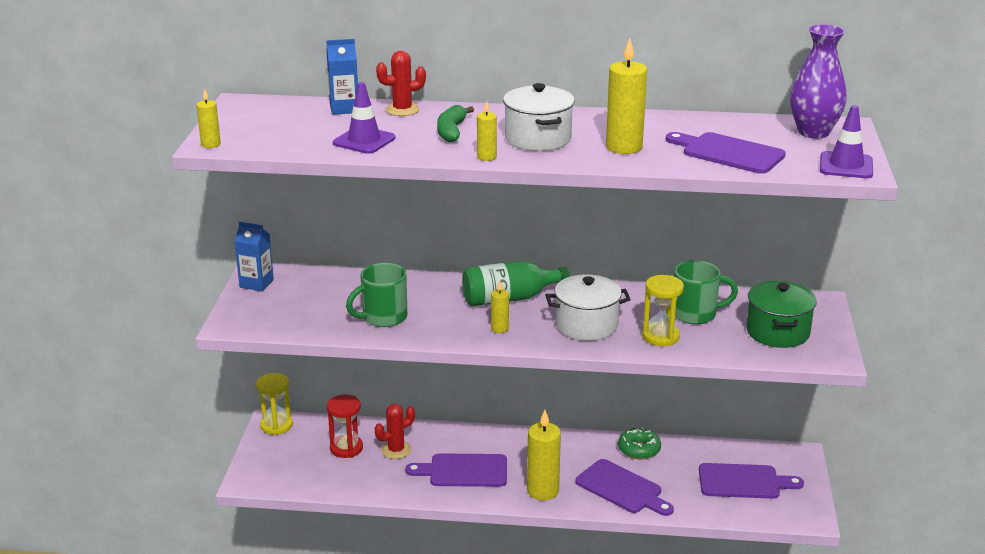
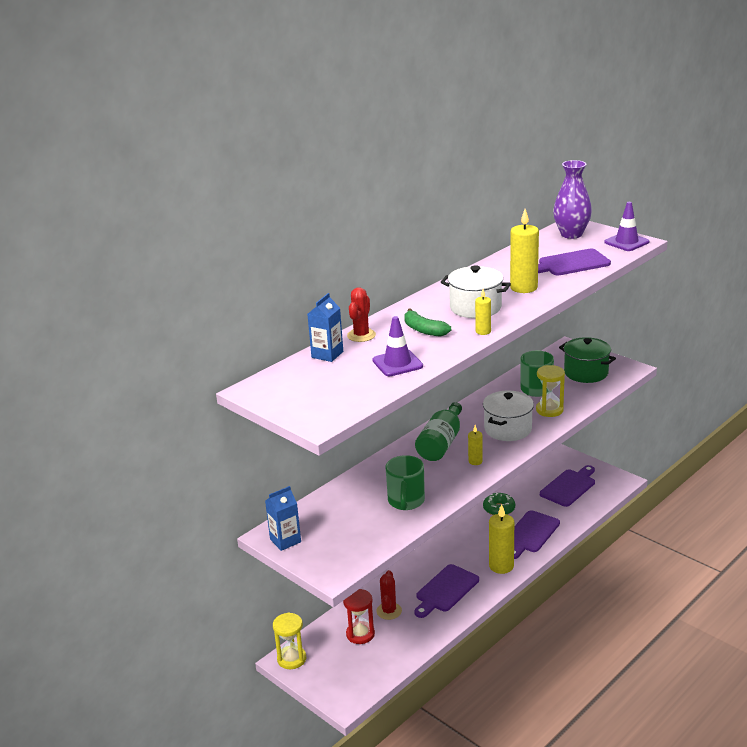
camera: 50 degrees left, 0 degrees up
(210, 144) = (320, 422): yellow candle -> none
(622, 488) = (530, 533): purple cutting board -> purple cutting board turned 135 degrees clockwise

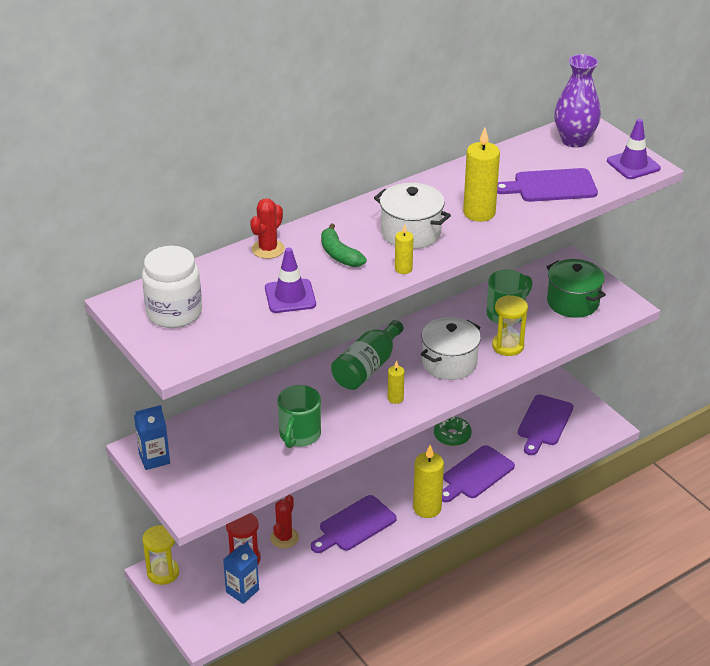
camera: 10 degrees right, 10 degrees up
(302, 389) = (174, 313): none -> white jar
(327, 354) = (220, 269): blue carton -> blue carton (242, 591)
(569, 487) = (544, 423): purple cutting board -> purple cutting board turned 150 degrees clockwise

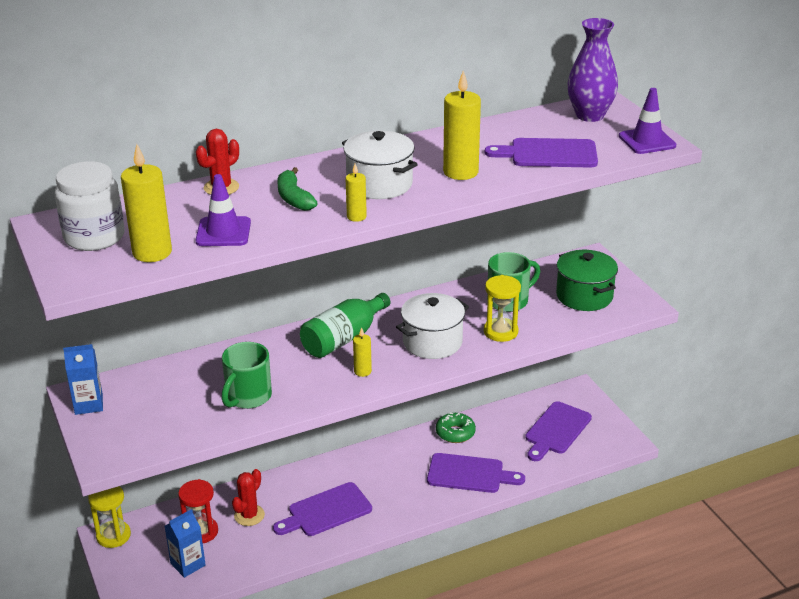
camera: 10 degrees right, 5 degrees down
(427, 508) = (407, 502): yellow candle -> yellow candle (152, 252)
(476, 474) = (469, 474): purple cutting board -> purple cutting board turned 135 degrees counterclockwise

